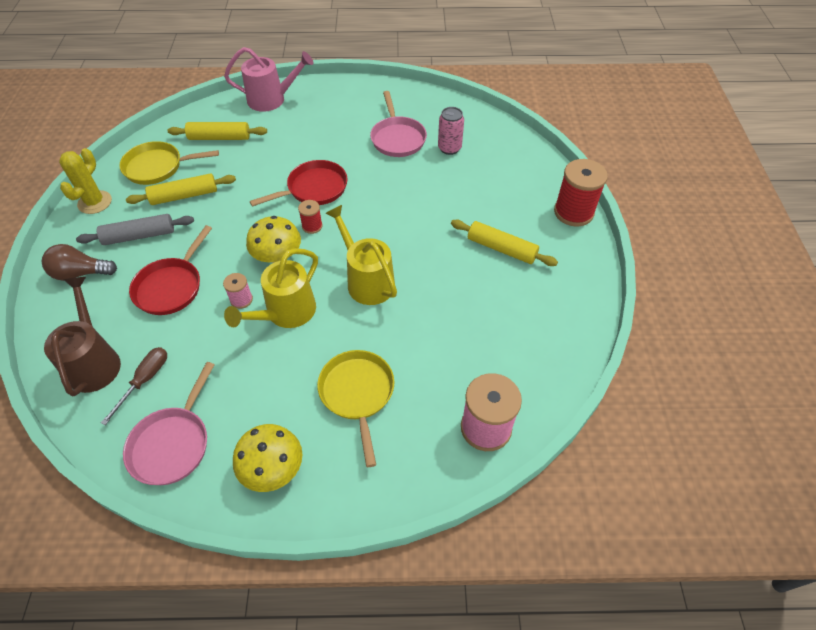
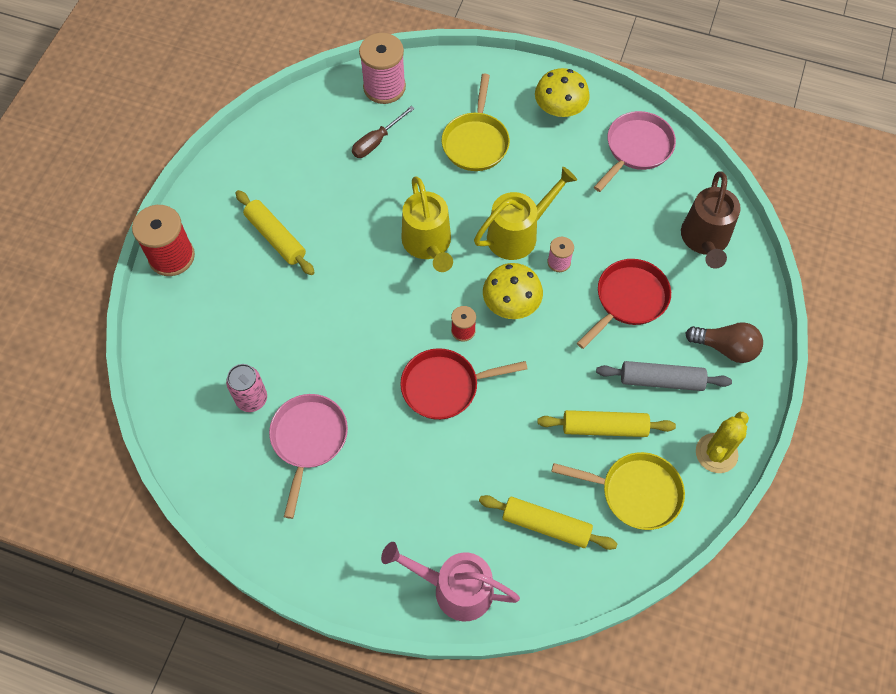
camera: 160 degrees left, 10 degrees up
(145, 380) = (658, 208): brown screwdriver -> brown screwdriver (377, 141)

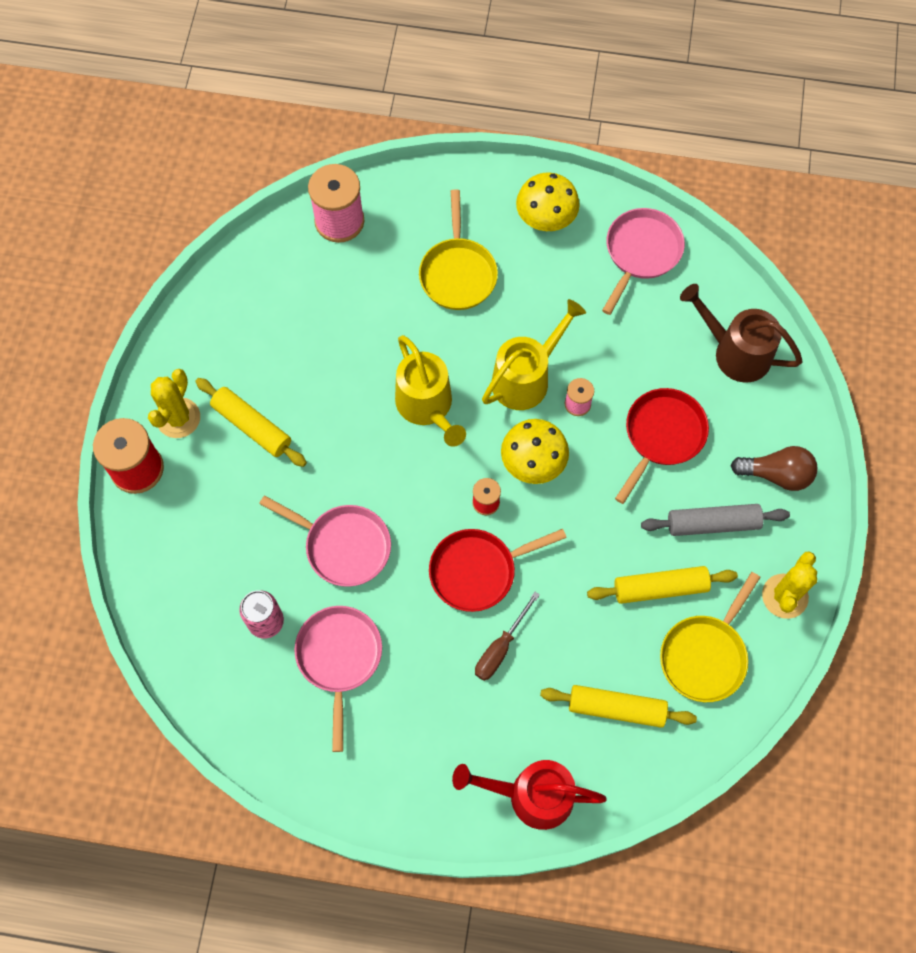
camera: 10 degrees left, 5 degrees up
(215, 221) = (178, 418): none -> yellow cactus
(332, 346) = (343, 545): none -> pink pan
(377, 141) = (344, 290): brown screwdriver -> brown screwdriver (500, 648)
(454, 588) = (531, 795): pink watering can -> red watering can
(635, 492) = (705, 655): yellow pan -> yellow pan turned 120 degrees clockwise
(705, 240) = (734, 352): brown watering can -> brown watering can turned 120 degrees clockwise

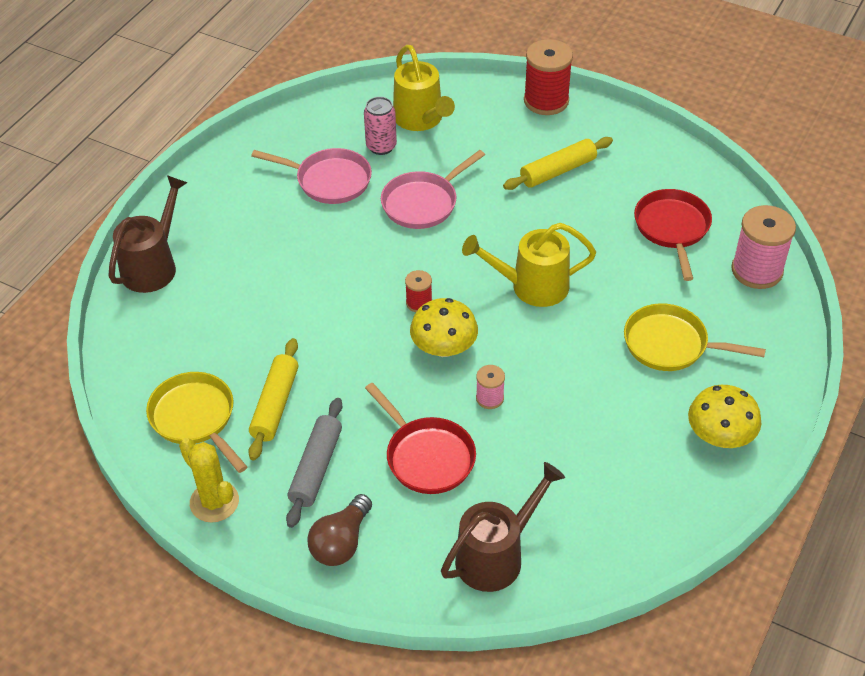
camera: 110 degrees right, 20 degrees down
(178, 418) = (583, 130): yellow cactus -> none
(478, 571) = (358, 281): red pan -> red pan (672, 229)
(500, 648) = (283, 278): brown screwdriver -> none
(526, 377) = (534, 366): yellow watering can -> yellow watering can (421, 119)
(531, 795) = (153, 265): red watering can -> brown watering can
(616, 708) = (188, 340): yellow rolling pin -> none
(641, 253) = (649, 508): pink pan -> none

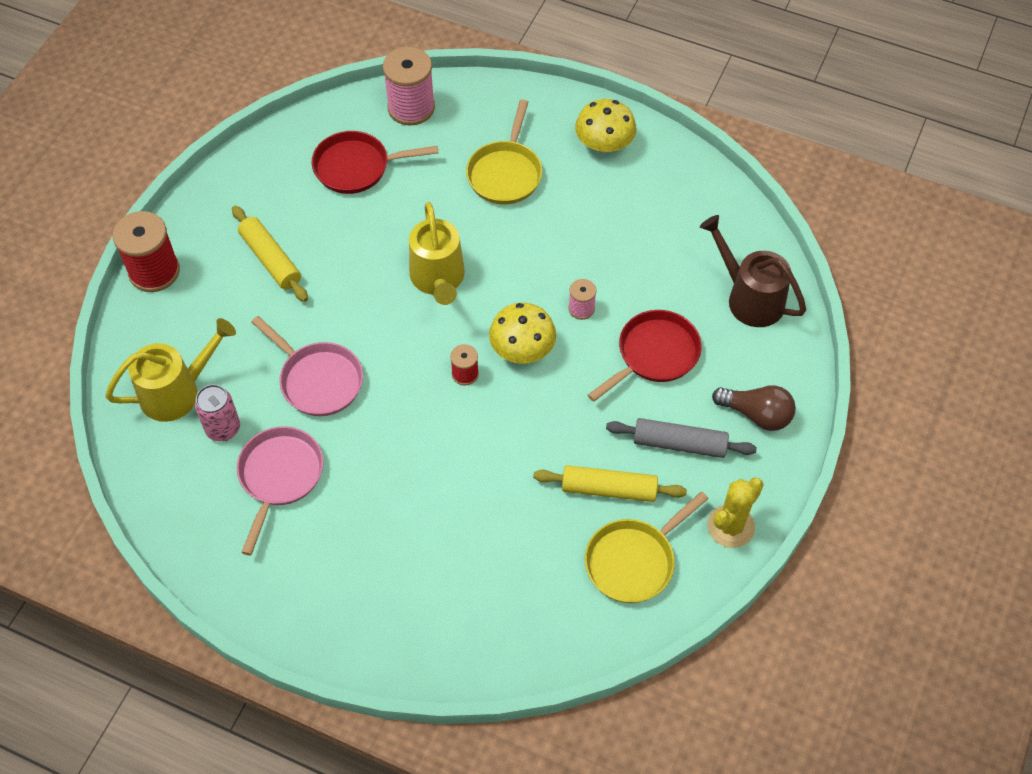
camera: 95 degrees left, 10 degrees up
(153, 265) = (420, 646): brown watering can -> none

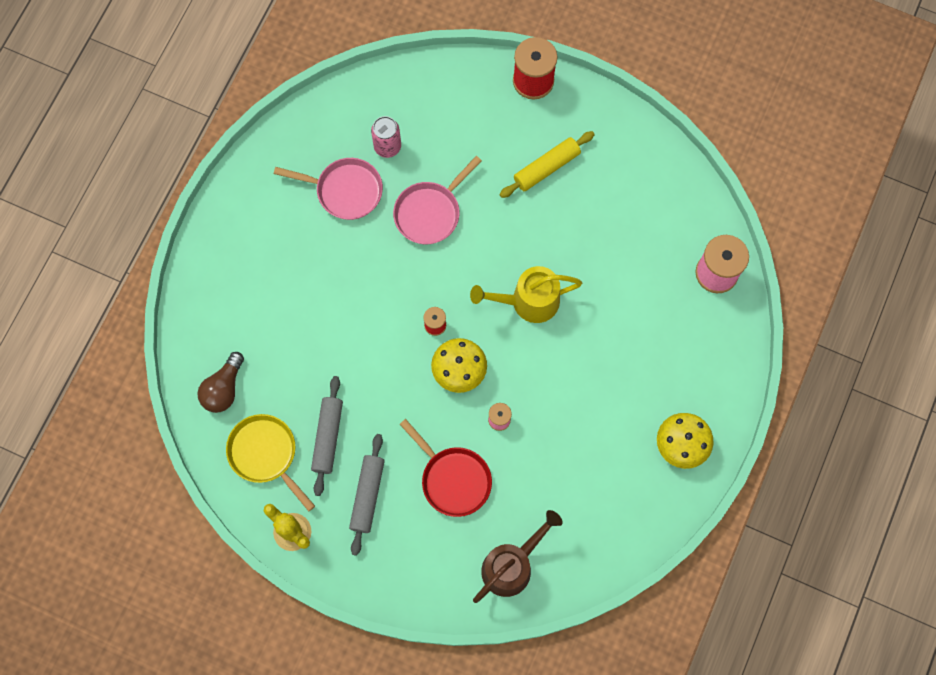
camera: 90 degrees right, 15 degrees up
(178, 391) = (421, 111): yellow watering can -> none
(357, 167) = (646, 230): red pan -> none
(505, 173) = (644, 356): yellow pan -> none
(609, 489) = (327, 437): yellow rolling pin -> grey rolling pin
(757, 414) = (394, 561): brown light bulb -> brown light bulb (223, 389)

